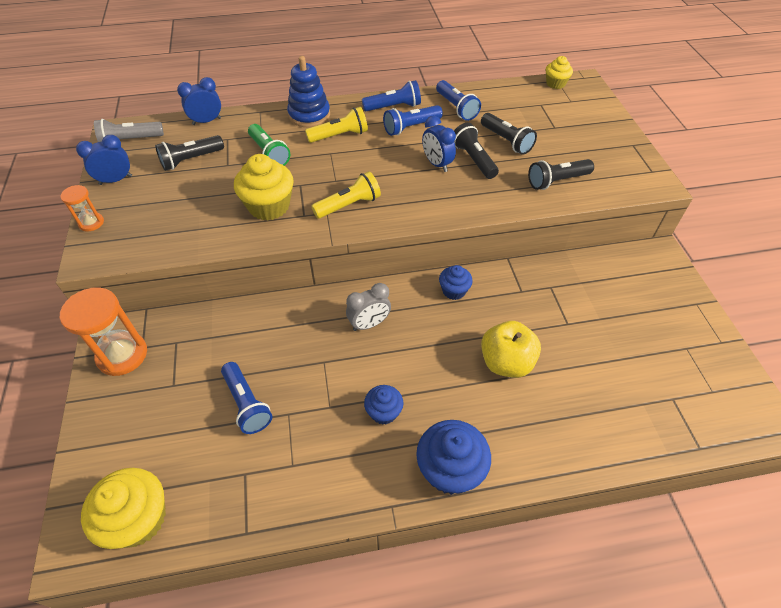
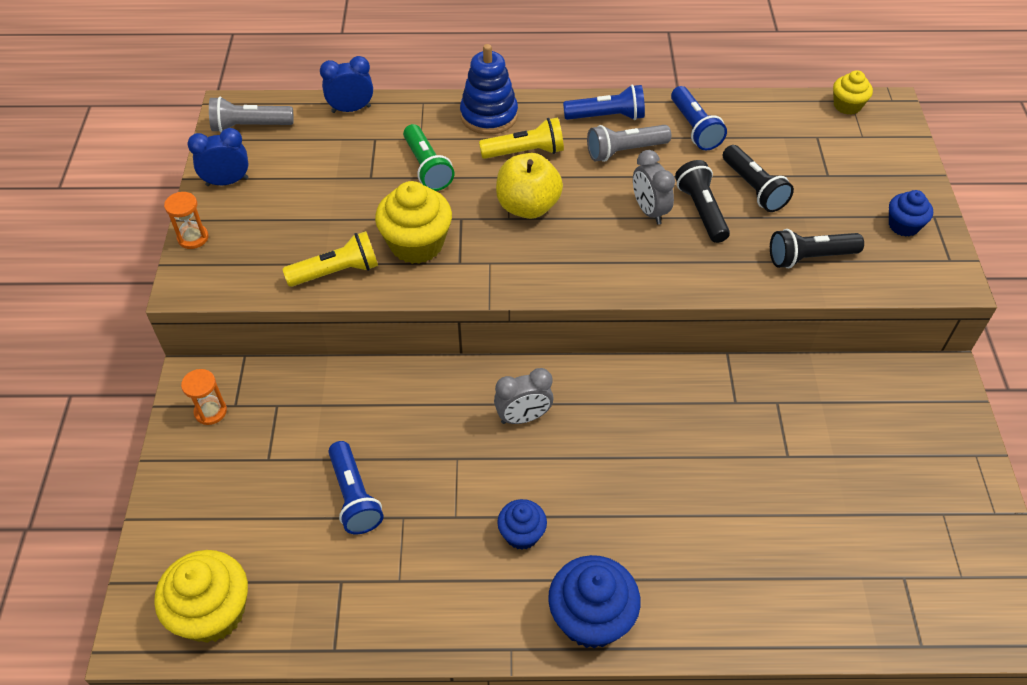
camera: 10 degrees right, 0 degrees up
(122, 355) = (210, 411): orange hourglass -> orange hourglass, size x0.52
(191, 160) = (324, 164): black flashlight -> none
(349, 205) = (520, 256): yellow flashlight -> yellow flashlight (337, 272)
(411, 127) = (624, 151): blue flashlight -> grey flashlight
(437, 164) = (649, 211): blue clock -> grey clock
(454, 291) = (643, 388): blue cupcake -> blue cupcake (903, 225)
(506, 362) = (692, 495): yellow apple -> yellow apple (528, 206)

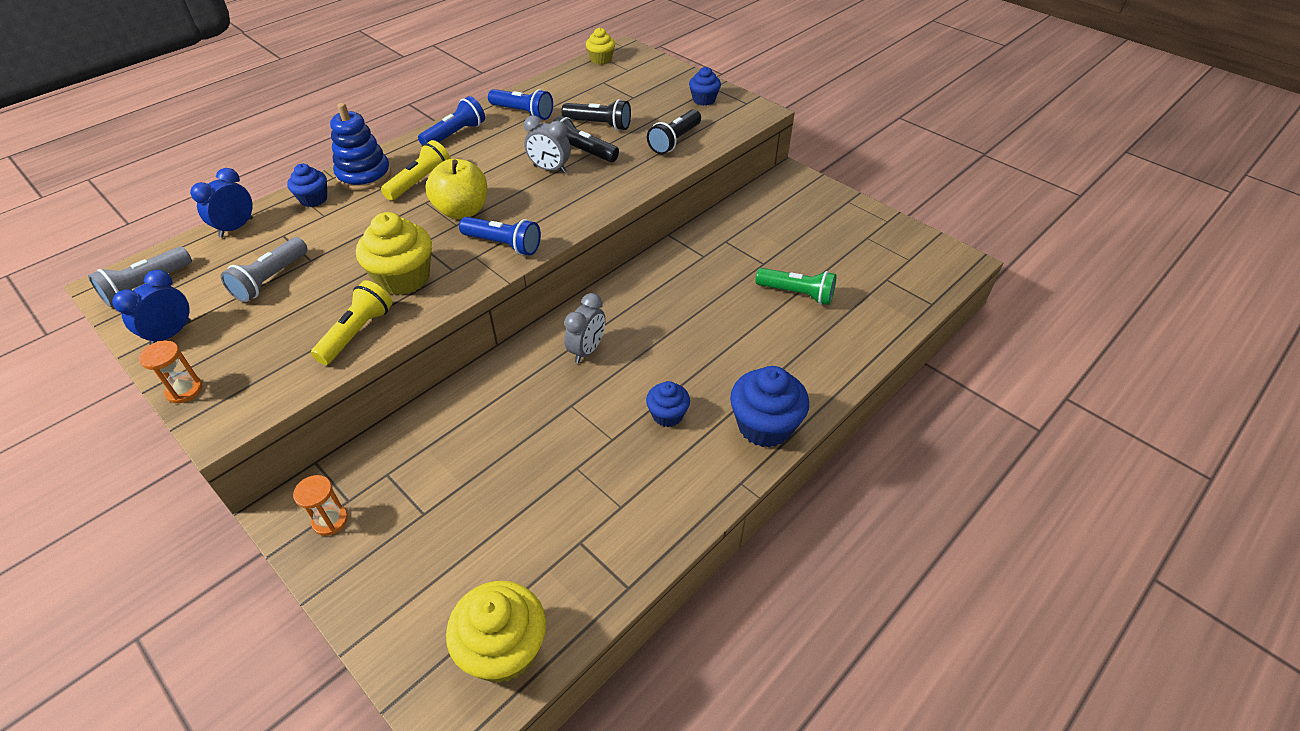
camera: 45 degrees left, 5 degrees down
(354, 497) = (525, 483): blue flashlight -> blue flashlight (503, 245)
(427, 168) = (352, 229): green flashlight -> green flashlight (797, 294)
(429, 116) = (313, 199): none -> blue cupcake
(624, 151) = (492, 147): grey flashlight -> grey flashlight (270, 279)

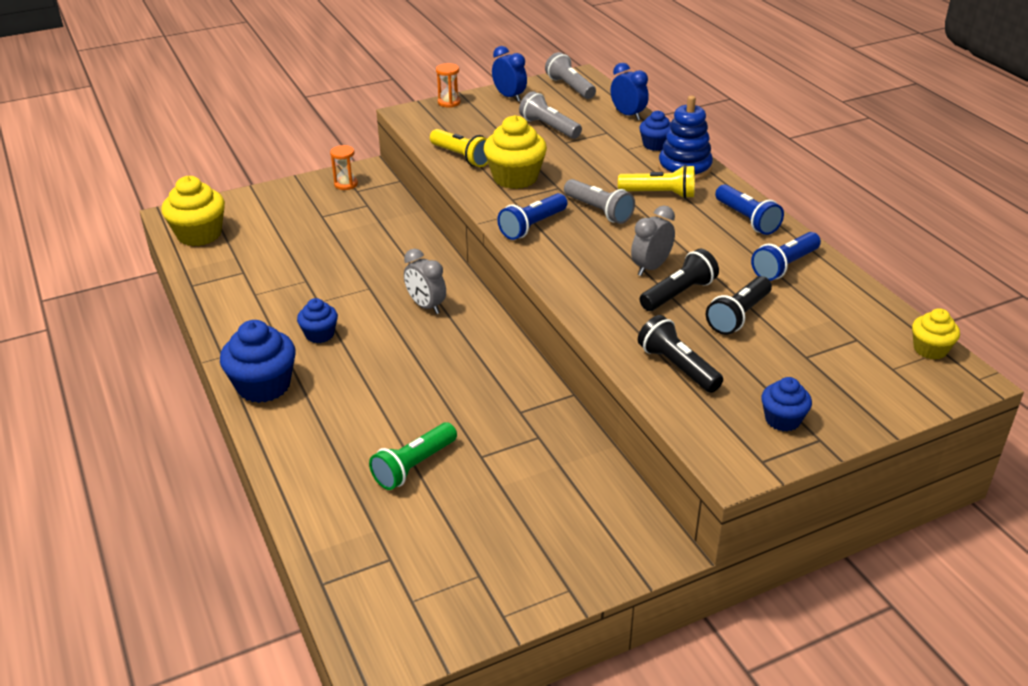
camera: 110 degrees right, 10 degrees down
(420, 182) = (659, 194): yellow flashlight -> yellow flashlight turned 45 degrees counterclockwise
(462, 211) = (599, 211): yellow apple -> grey flashlight

